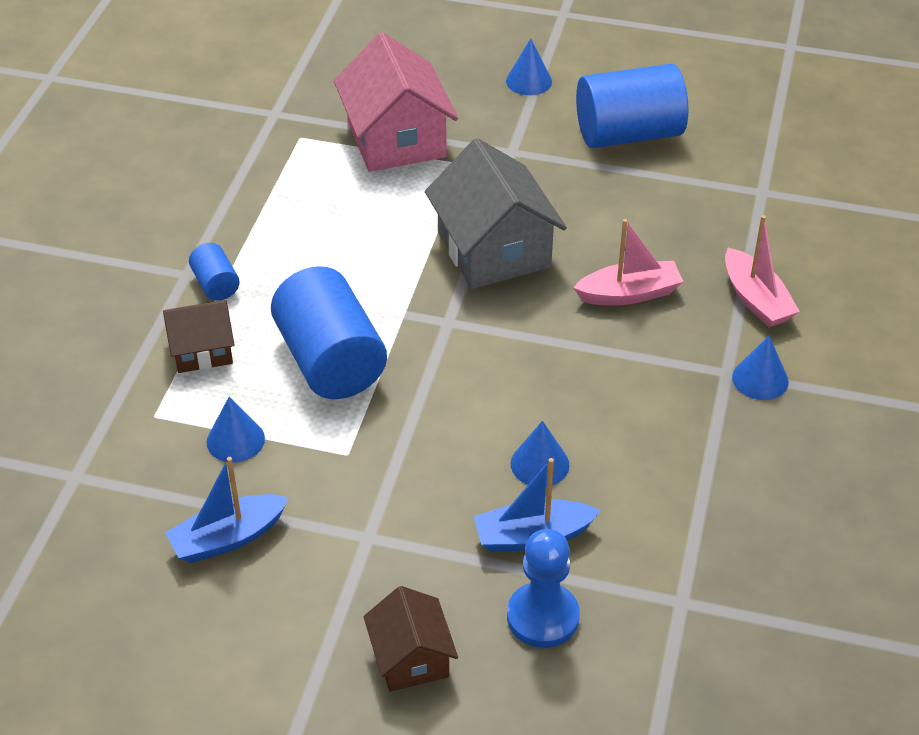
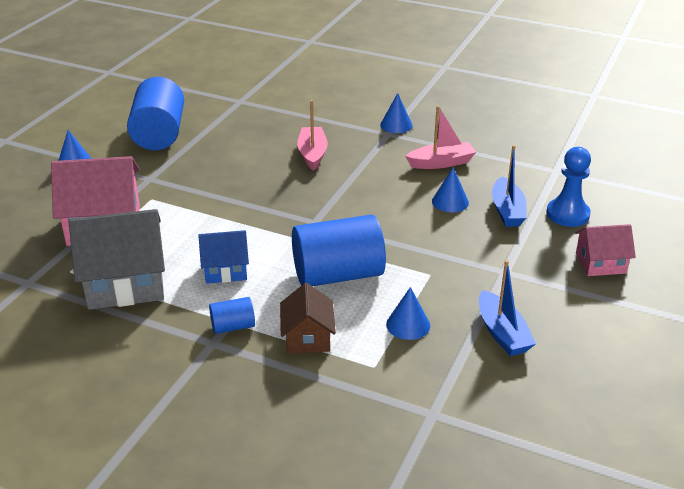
camera: 80 degrees left, 10 degrees down
(323, 258) = (225, 270): none -> blue house
(411, 658) = (600, 263): brown house -> pink house
(494, 250) = (250, 196): grey house -> grey house (125, 283)
(756, 299) = (332, 116): pink boat -> pink boat (441, 163)

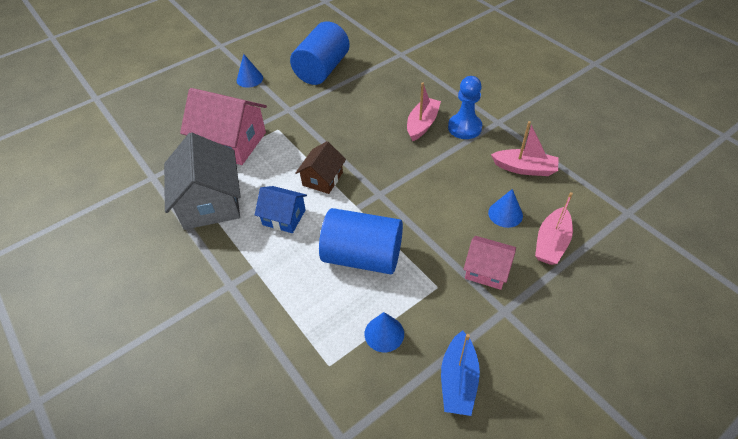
camera: 30 degrees right, 15 degrees up
(125, 283) = (210, 202): grey house -> grey house turned 60 degrees clockwise
(233, 326) = (253, 275): blue cylinder -> none
(307, 337) = (299, 311): brown house -> brown house (322, 179)
(396, 125) = (511, 115): blue cone -> none
(507, 211) = (551, 243): blue boat -> pink boat
(567, 214) = (607, 268): blue pawn -> blue pawn (464, 127)
(600, 263) = (604, 340): pink house -> pink house (486, 270)

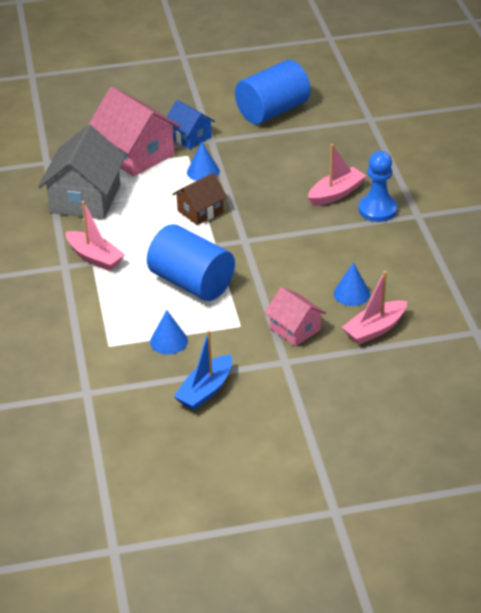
camera: 25 degrees right, 10 degrees down
(249, 79) = (191, 99): blue cone -> blue cone (203, 171)
(284, 217) = (143, 231): blue house -> blue house (190, 137)
(524, 168) = (406, 264): pink boat -> pink boat (95, 257)

